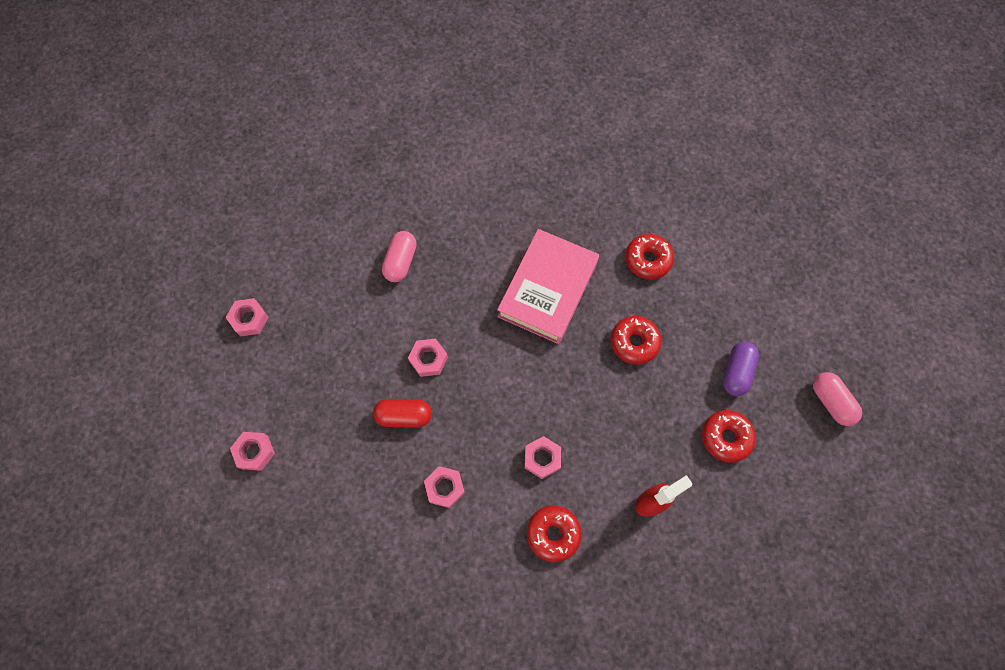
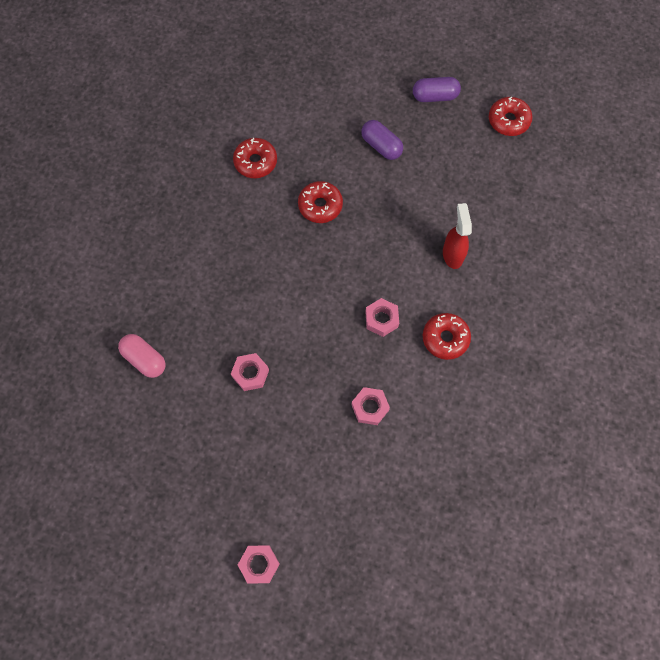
camera: 65 degrees left, 0 degrees up
(249, 319) = (125, 522): pink nut -> none
(404, 416) = (291, 416): red capsule -> none
(548, 289) = (239, 249): pink book -> none
(726, 437) = (428, 179): red donut -> red donut (508, 121)
(831, 402) = (435, 96): pink capsule -> purple capsule

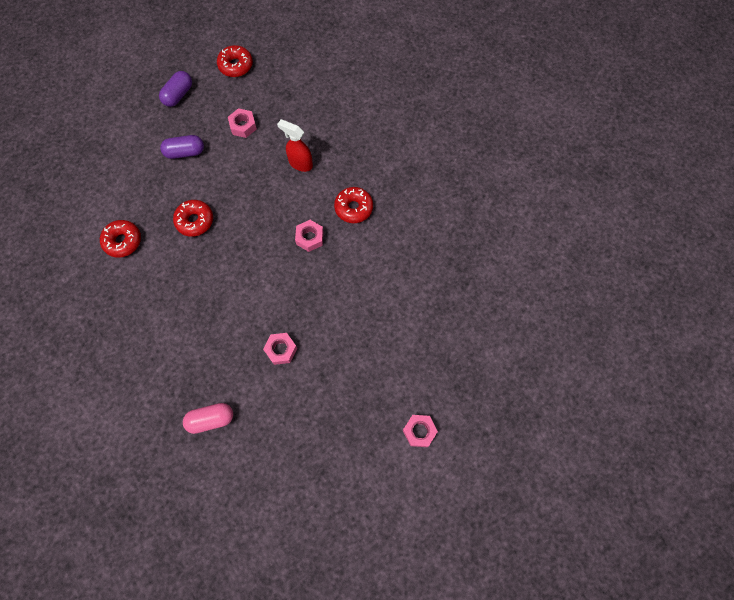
camera: 55 degrees left, 0 degrees up
(370, 407) = (364, 287): pink nut -> pink nut (243, 126)

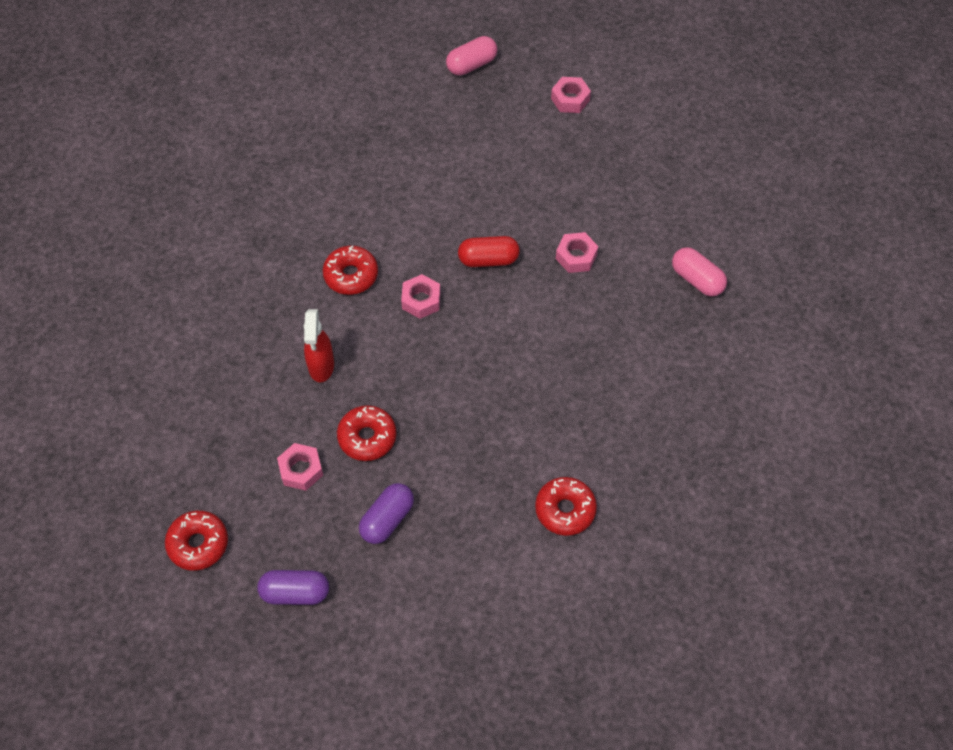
camera: 120 degrees left, 10 degrees down
(185, 152) = (387, 519): purple capsule -> purple capsule turned 75 degrees clockwise
(195, 221) = (481, 441): red donut -> red donut (367, 437)
(314, 293) = (488, 259): none -> red capsule
(493, 377) = (471, 65): none -> pink capsule

